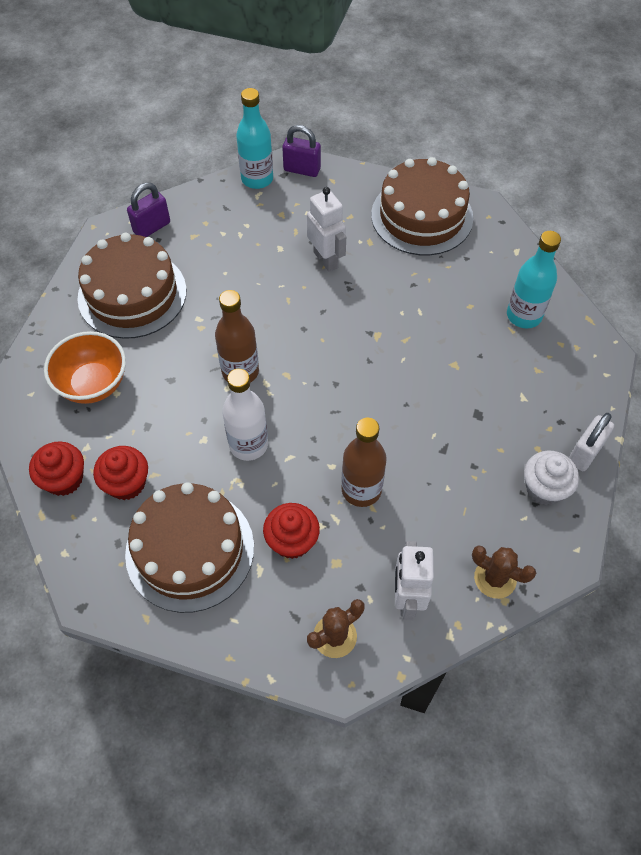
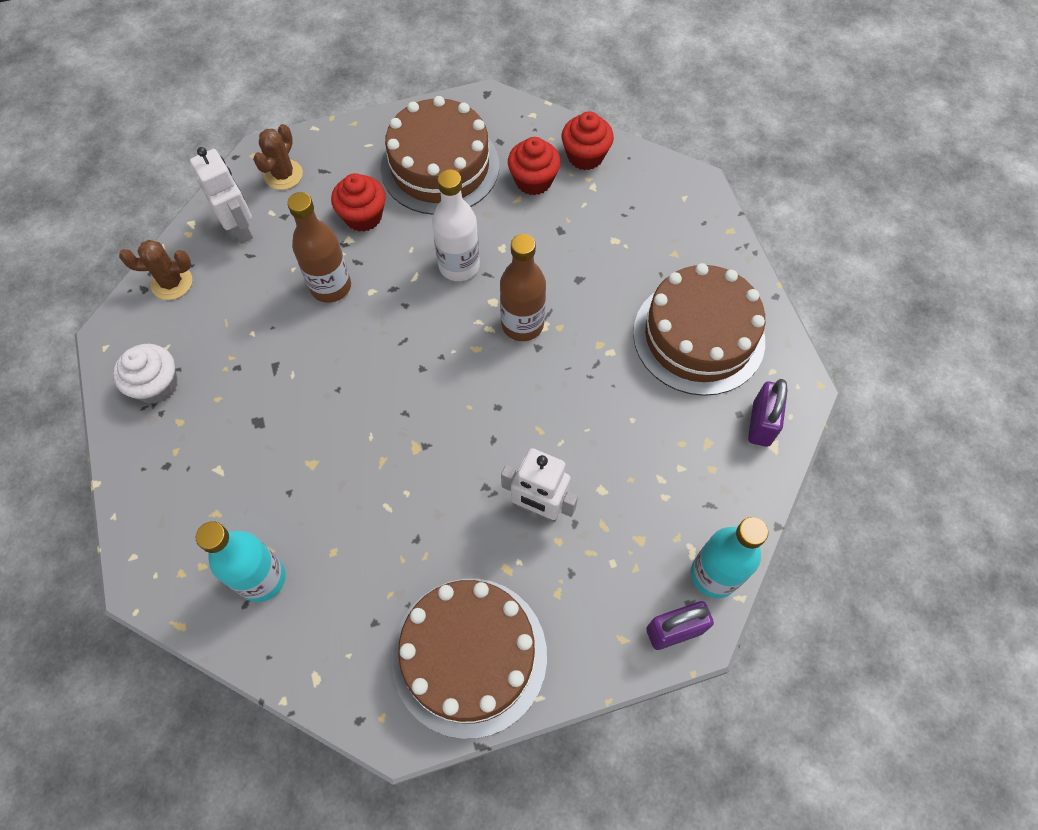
camera: 145 degrees right, 5 degrees up
(93, 384) = (641, 235): orange bowl -> none
(585, 453) = (127, 445): white padlock -> none

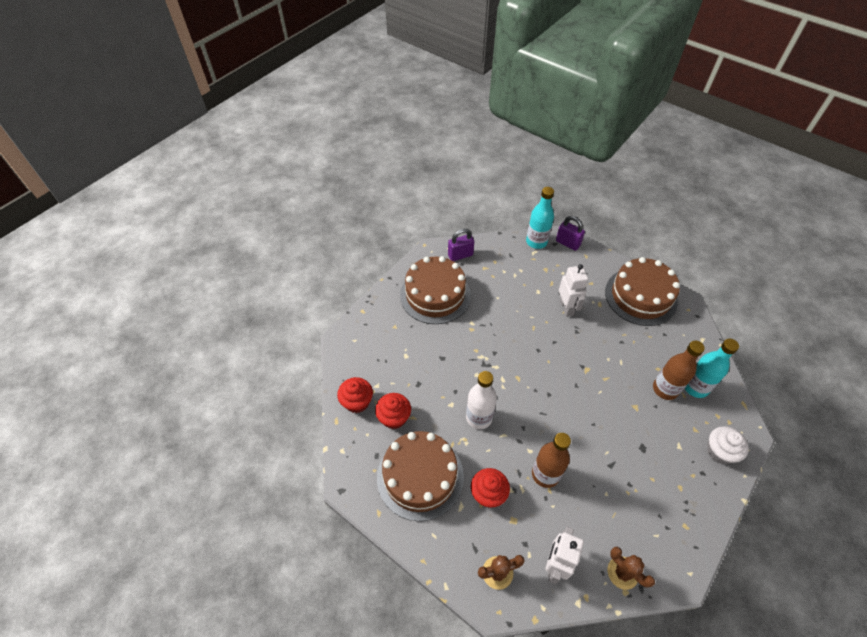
camera: 125 degrees left, 10 degrees down
(157, 385) = (677, 518): white cupcake -> white cupcake (719, 451)
(522, 324) = (488, 366): brown bottle -> brown bottle (665, 389)

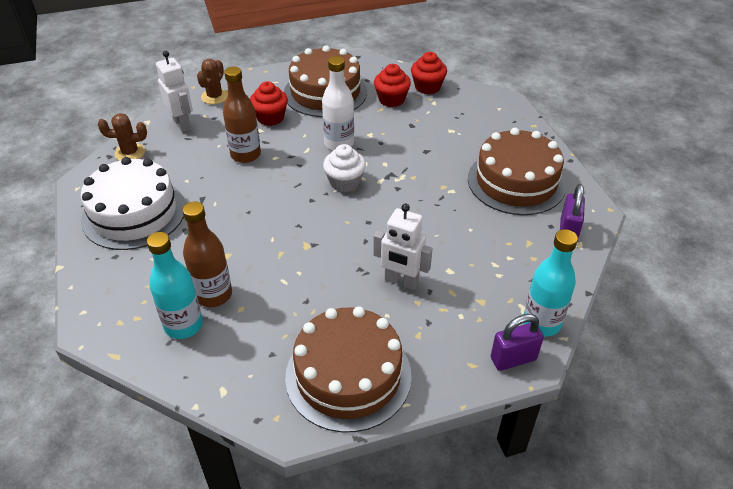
camera: 125 degrees right, 10 degrees down
(665, 499) = (134, 213): none -> white cake
(719, 451) = (110, 286): white cupcake -> white cupcake (344, 182)

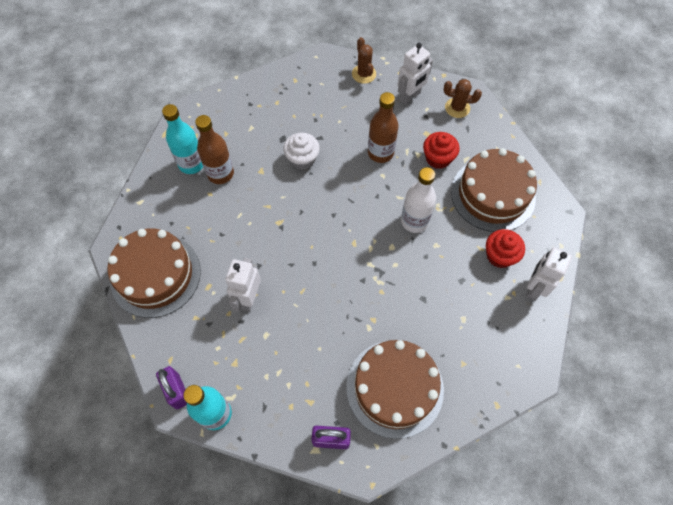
camera: 80 degrees right, 20 degrees up
(134, 213) = (295, 100): white cake -> none
(344, 182) = (361, 236): white cupcake -> white cupcake (302, 159)
(427, 87) = (534, 288): red cupcake -> white robot

